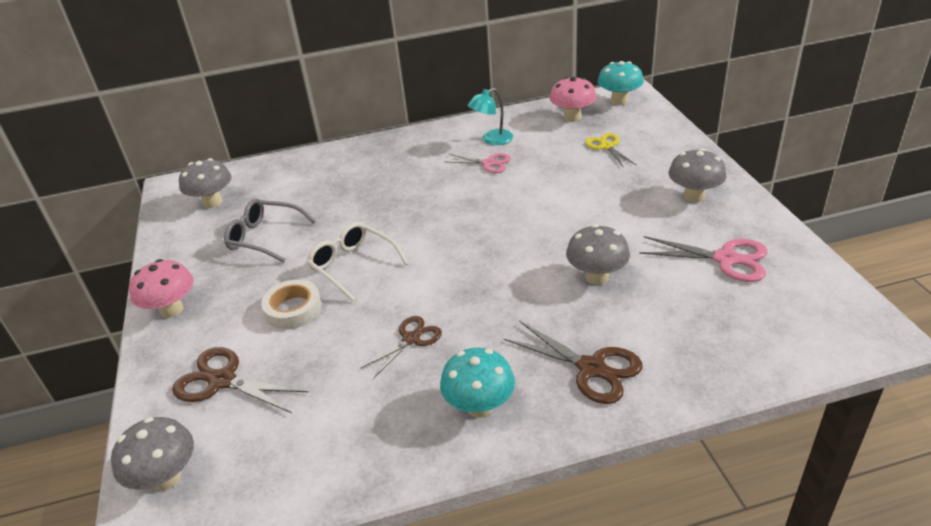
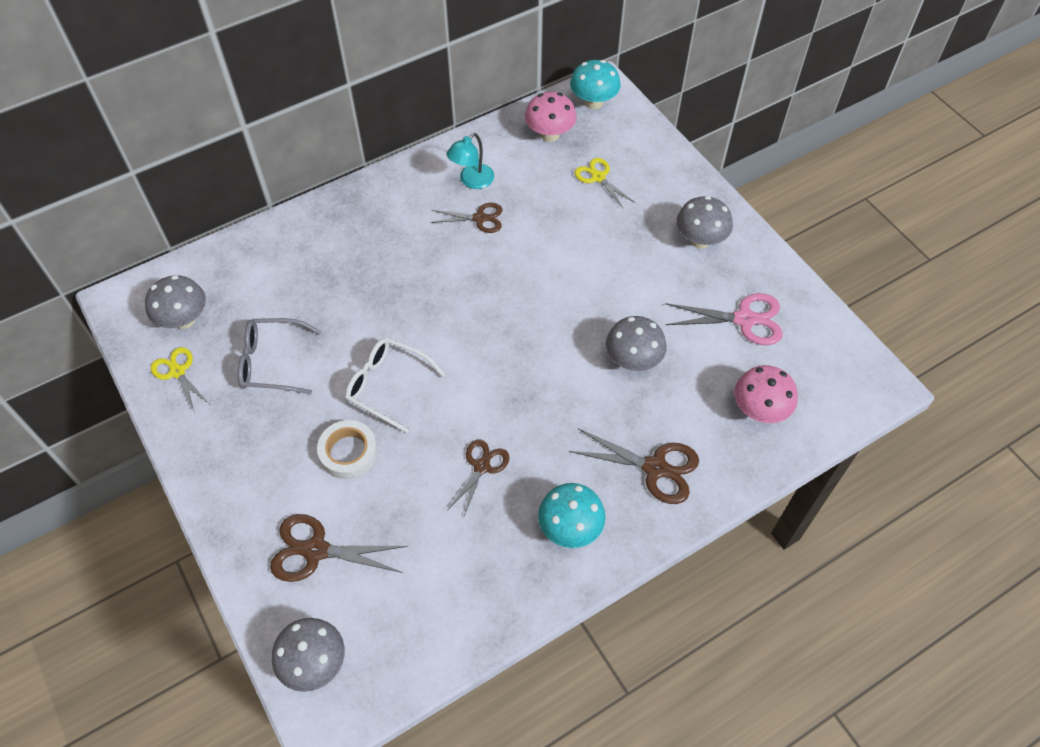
camera: 20 degrees left, 20 degrees up
(171, 310) = (216, 476): pink mushroom -> pink mushroom (759, 410)
(186, 234) = (177, 372): none -> yellow scissors
(488, 163) = (480, 218): pink scissors -> brown scissors

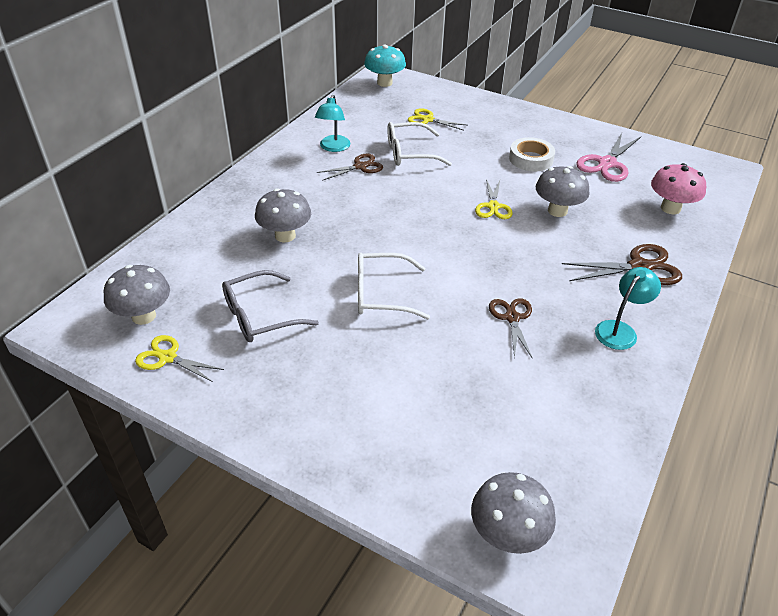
camera: 30 degrees left, 15 degrees down
(316, 550) = (426, 440): brown scissors -> none
(348, 452) = (389, 353): white tape -> white tape (531, 159)
(543, 219) = (410, 153): none -> white glasses
(550, 134) = (369, 107): pink mushroom -> none
(570, 528) = (620, 330): turquoise mushroom -> turquoise lamp
(571, 327) = (493, 206): none -> yellow scissors
(700, 240) = (533, 132): grey mushroom -> grey mushroom (285, 235)
(744, 319) = (607, 164): pink scissors -> pink scissors turned 150 degrees clockwise

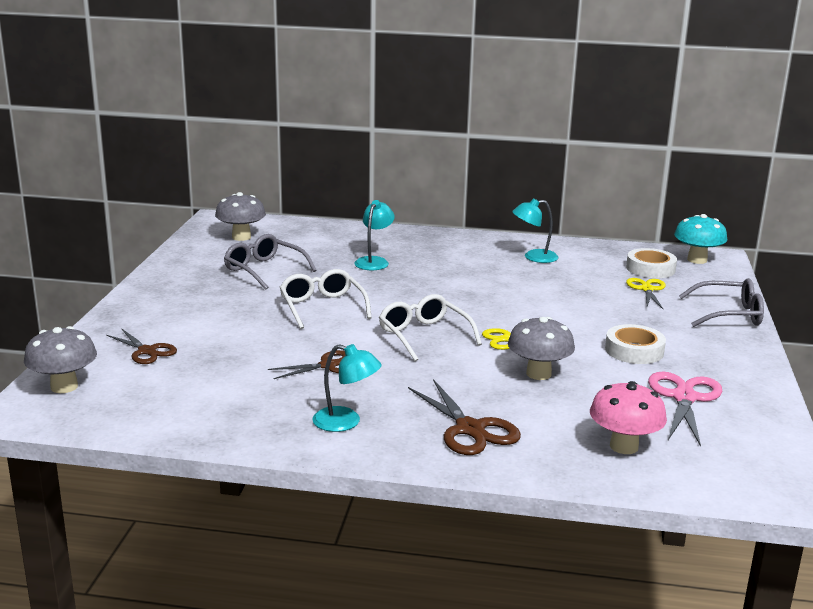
camera: 70 degrees right, 20 degrees down
(167, 357) = (202, 252): yellow scissors -> none
(285, 235) = (374, 261): grey mushroom -> turquoise lamp
(360, 167) = (513, 272): brown scissors -> brown scissors (147, 351)
(390, 106) = (650, 269): none -> white tape
(410, 153) = (566, 289): white glasses -> white glasses (424, 336)
(486, 104) = (729, 314): none -> grey glasses
(607, 164) = (684, 398): pink scissors -> pink scissors turned 90 degrees clockwise

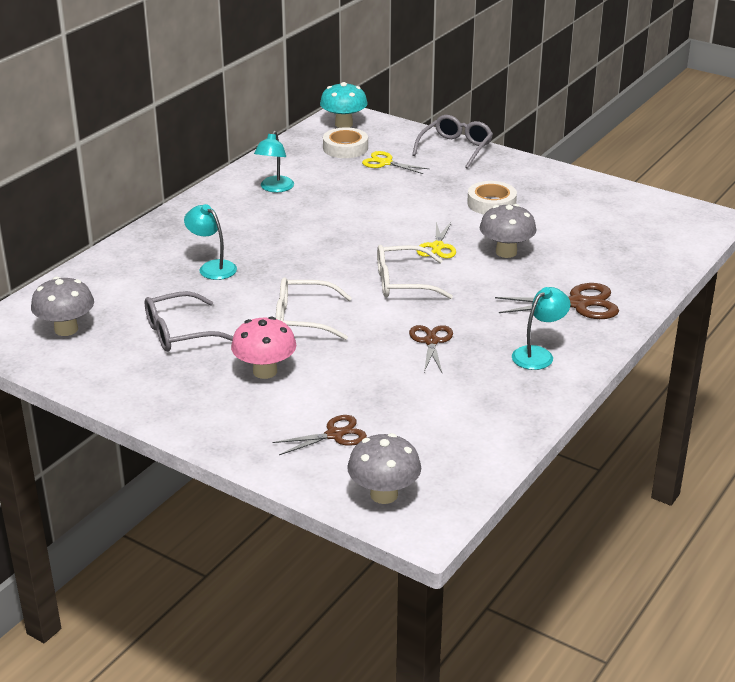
camera: 65 degrees left, 10 degrees up
(624, 446) = (631, 253): pink mushroom -> pink mushroom (265, 371)
(684, 398) = (575, 210): pink scissors -> none

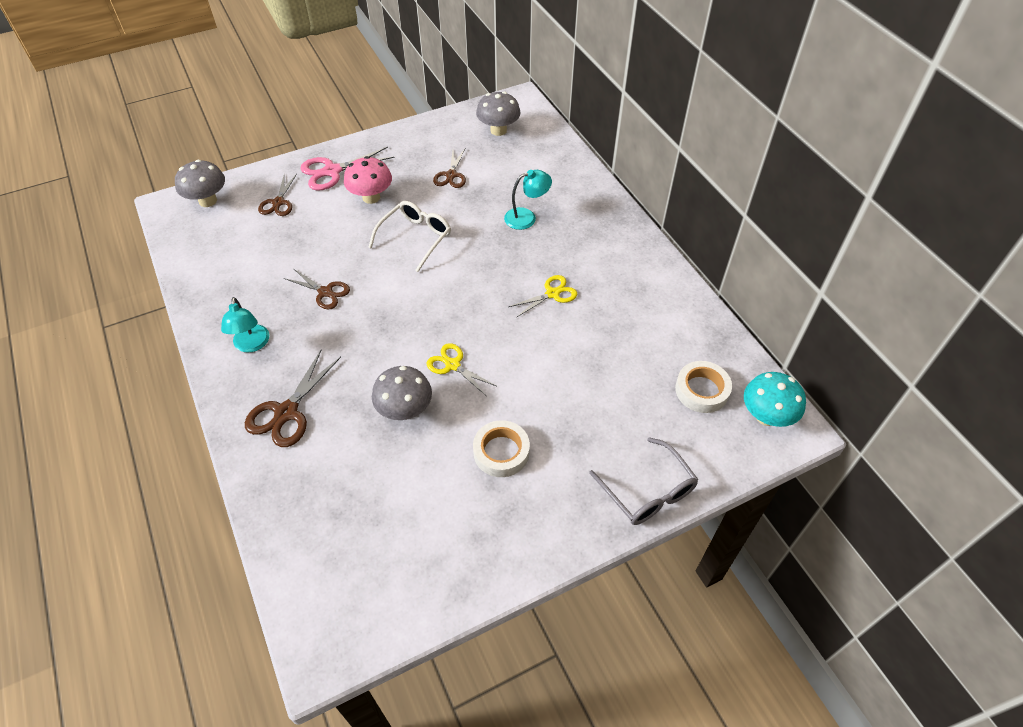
camera: 120 degrees right, 20 degrees up
(180, 333) = (451, 175): grey glasses -> brown scissors
(242, 420) = (332, 171): none -> pink scissors
(275, 188) = (640, 301): turquoise lamp -> none
(385, 163) = (647, 408): yellow scissors -> yellow scissors (552, 294)
(403, 283) = (415, 314): white glasses -> none

